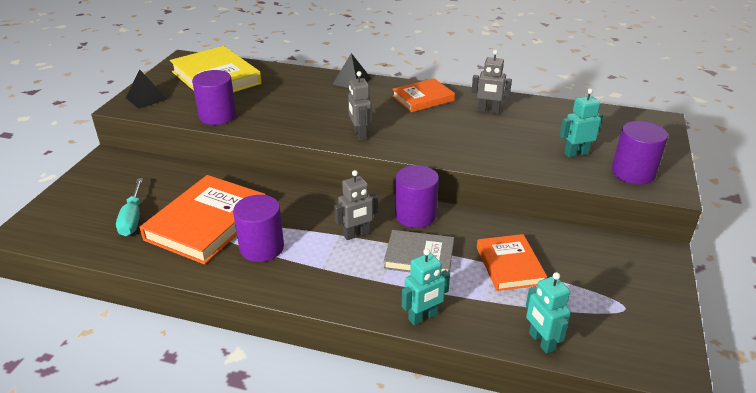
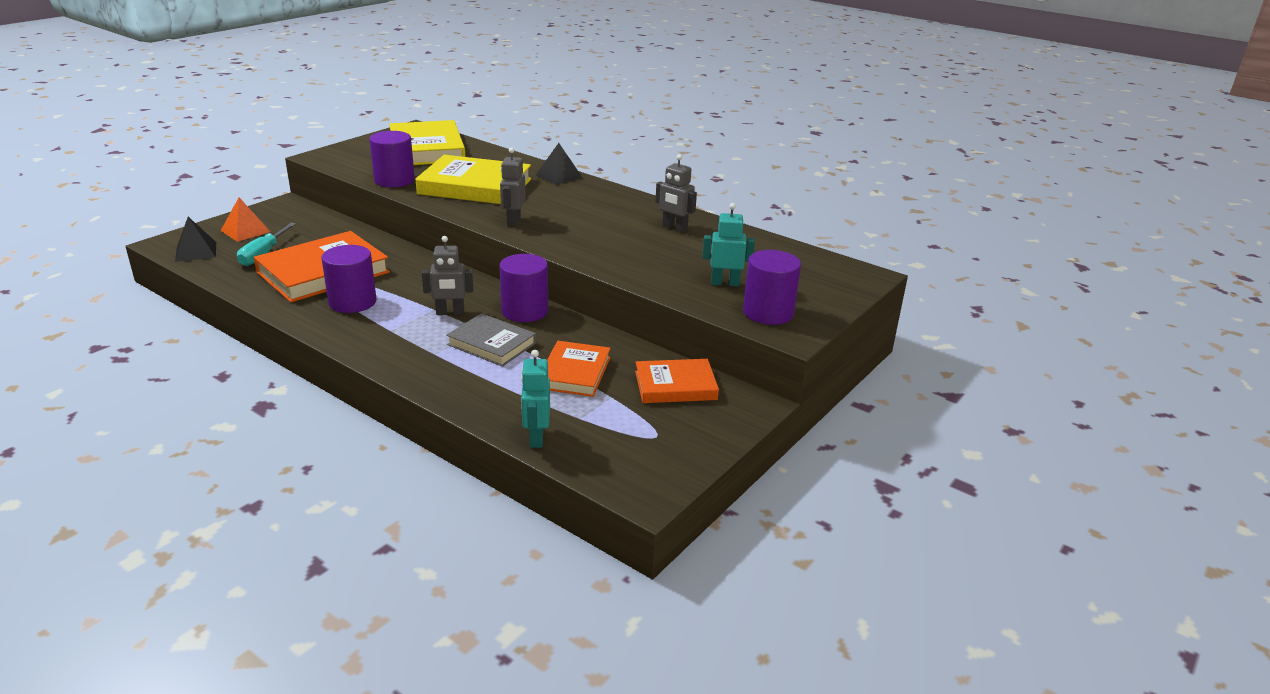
camera: 20 degrees right, 5 degrees down
(92, 197) = (245, 231): none -> orange pyramid
(146, 98) = (345, 154): black pyramid -> black pyramid (196, 251)
(294, 107) = (475, 186): none -> yellow book
(423, 98) = (616, 204): orange book -> orange book (675, 385)
(423, 317) = (443, 389): turquoise robot -> none

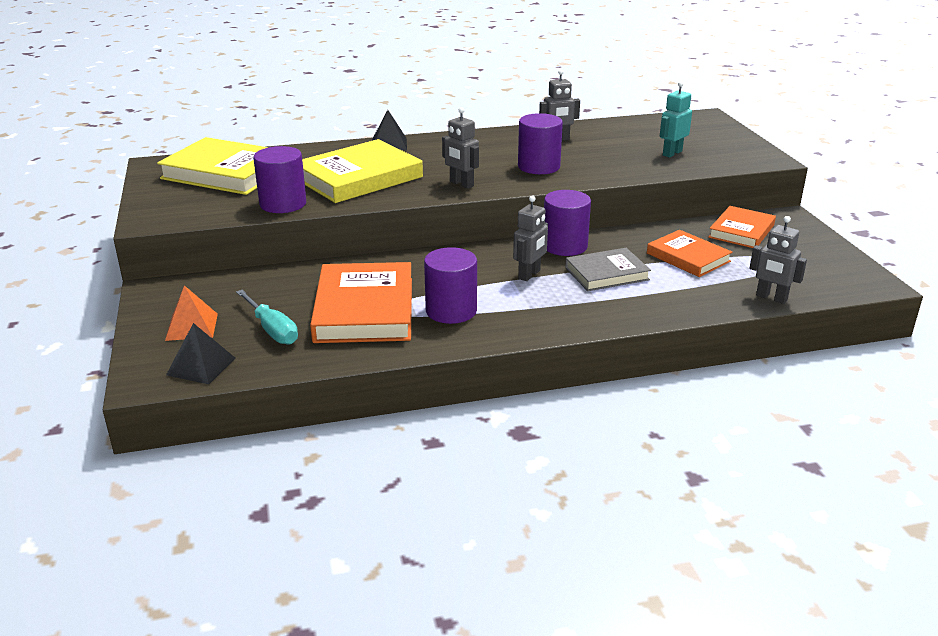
camera: 50 degrees left, 0 degrees up
(536, 437) = (771, 298): turquoise robot -> grey robot
(768, 312) = (731, 156): purple cylinder -> purple cylinder (539, 166)

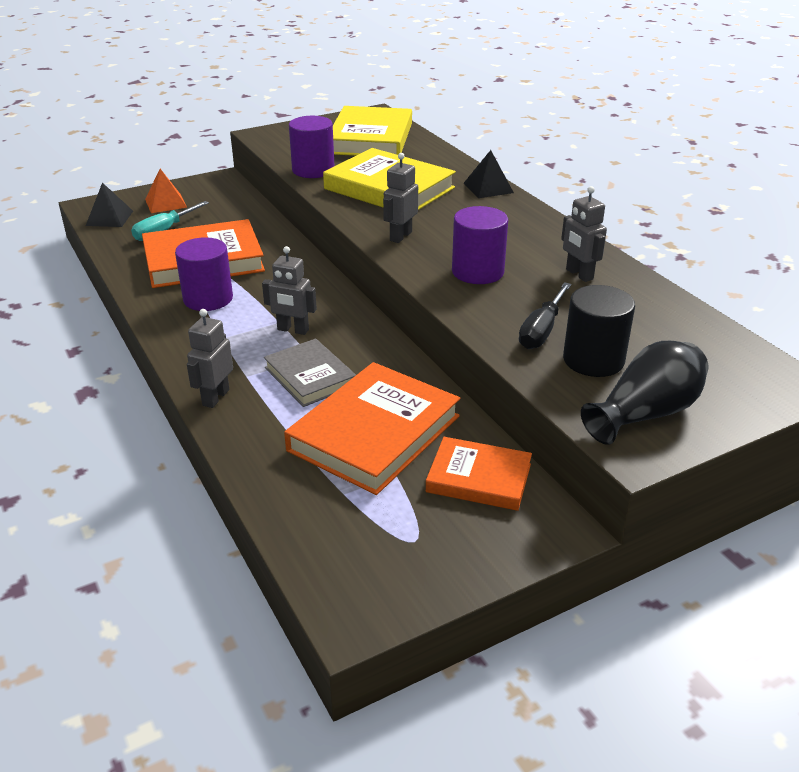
camera: 75 degrees right, 5 degrees up
(564, 246) = (370, 344): purple cylinder -> none
(631, 160) = (542, 330): none -> black screwdriver
(672, 153) = (593, 360): turquoise robot -> black cylinder
(688, 257) = (374, 433): orange book -> orange book, size x1.66
(733, 151) = (645, 413): none -> black vase
(771, 298) = (280, 506): grey robot -> grey robot (215, 397)

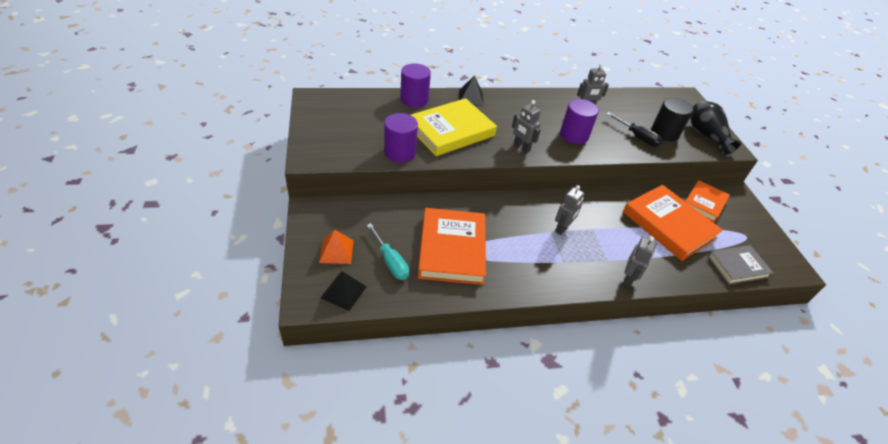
camera: 75 degrees left, 10 degrees up
(208, 299) = (510, 258): purple cylinder -> purple cylinder (414, 99)
(215, 397) = (628, 278): grey robot -> grey robot turned 105 degrees counterclockwise
(310, 377) = (614, 234): grey book -> grey book (737, 266)
(370, 138) = (360, 113): yellow book -> none

